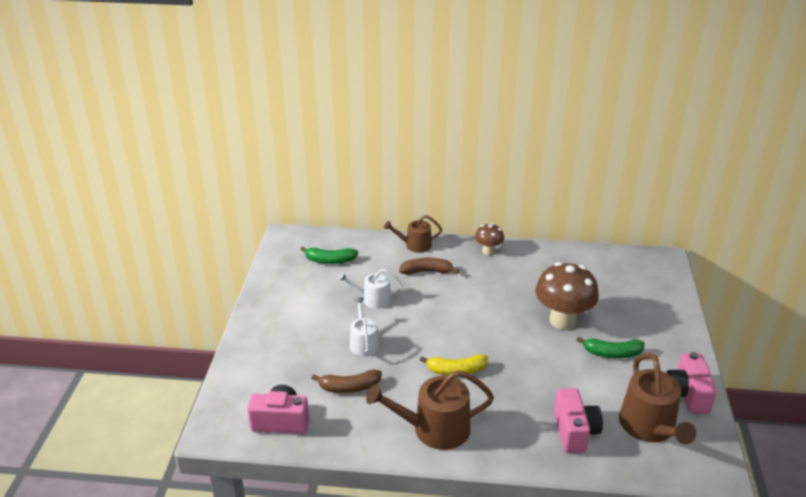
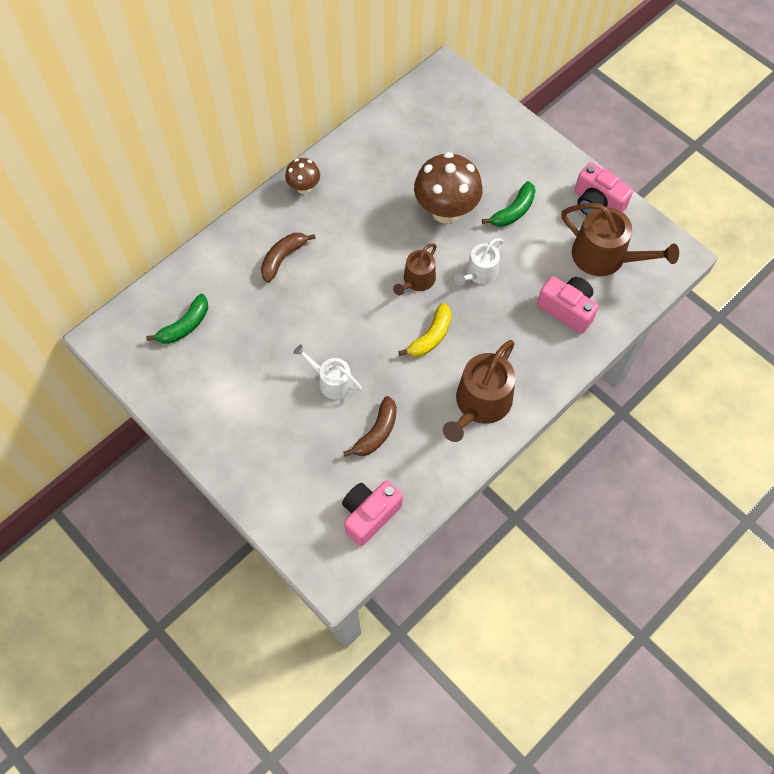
camera: 50 degrees left, 30 degrees up
(372, 299) = (279, 331): white watering can -> white watering can (479, 273)
(415, 245) = (235, 238): brown watering can -> brown watering can (417, 280)

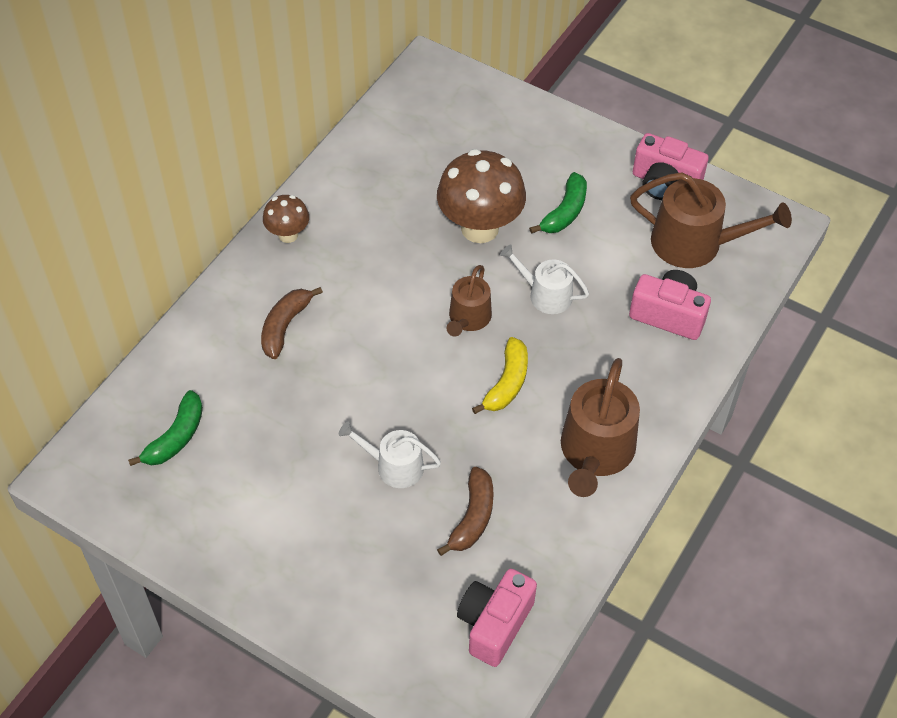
camera: 15 degrees left, 10 degrees down
(479, 273) = (545, 294): white watering can -> white watering can turned 90 degrees clockwise

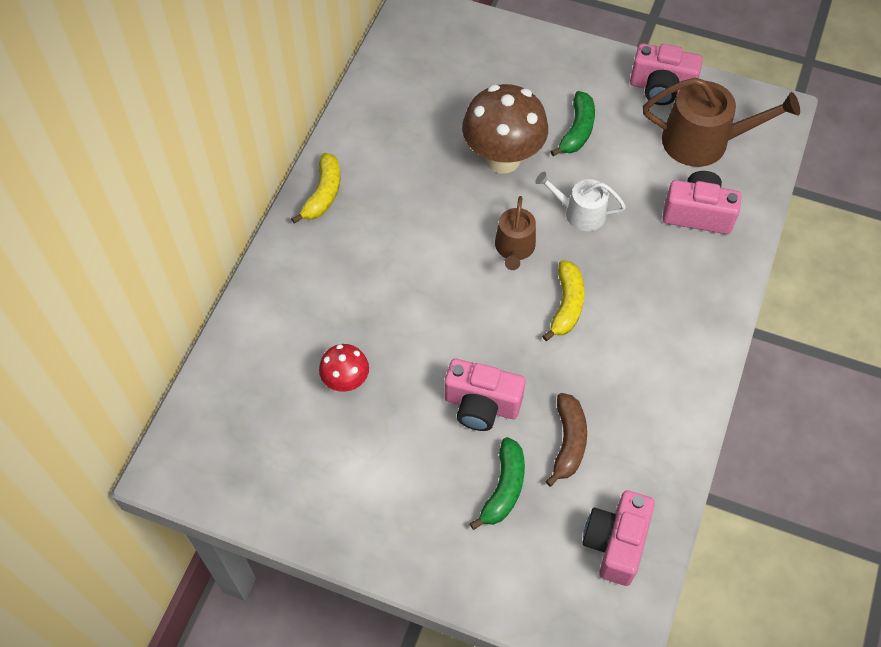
camera: 10 degrees left, 5 degrees up
(176, 437) = (265, 414): green banana -> green banana (503, 488)
(264, 420) = (346, 381): none -> red mushroom
(285, 326) = (343, 285): brown banana -> none
(288, 235) = (323, 194): brown mushroom -> yellow banana
(394, 466) = (481, 405): white watering can -> pink camera
(595, 452) = (665, 358): brown watering can -> none

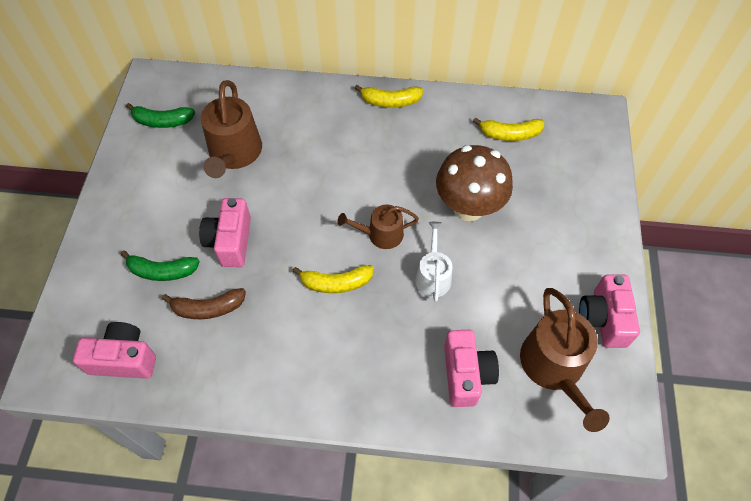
camera: 75 degrees right, 0 degrees up
(346, 381) = (234, 154): red mushroom -> brown watering can
(415, 94) = (509, 134): none -> yellow banana
(577, 130) = (521, 257): green banana -> green banana (162, 121)

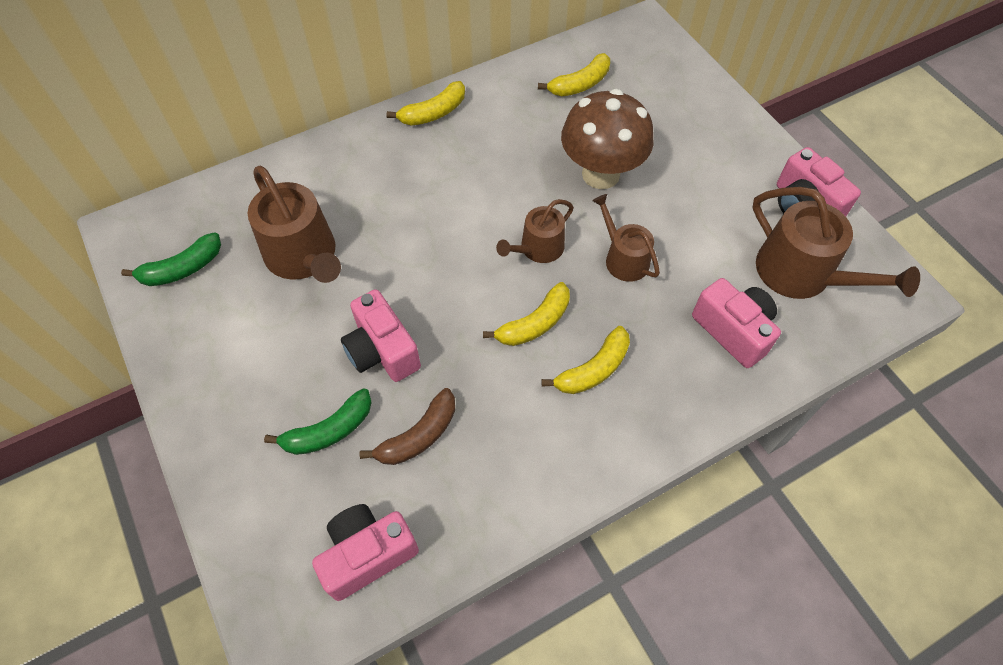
camera: 35 degrees left, 0 degrees up
(347, 337) = (593, 369): none -> yellow banana
(433, 276) = (623, 258): white watering can -> brown watering can

